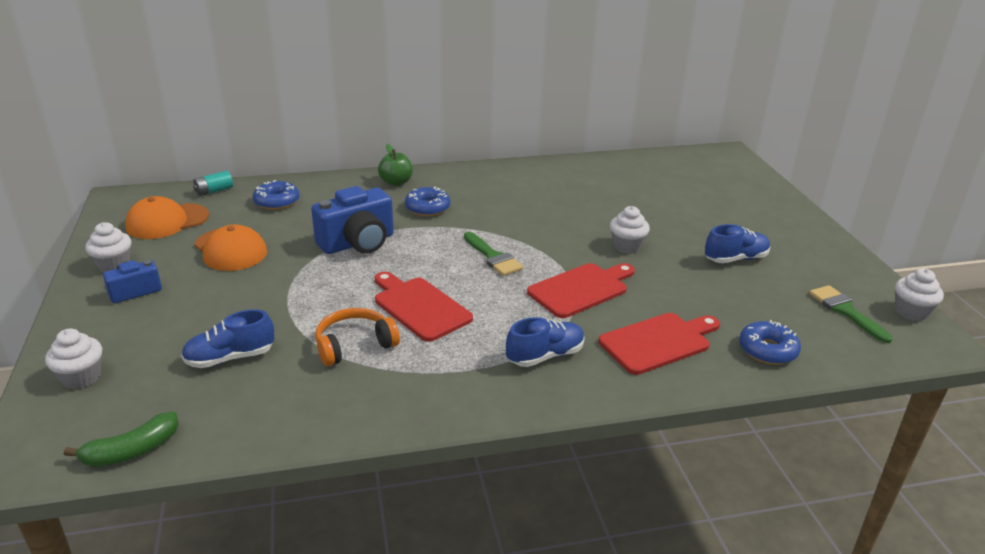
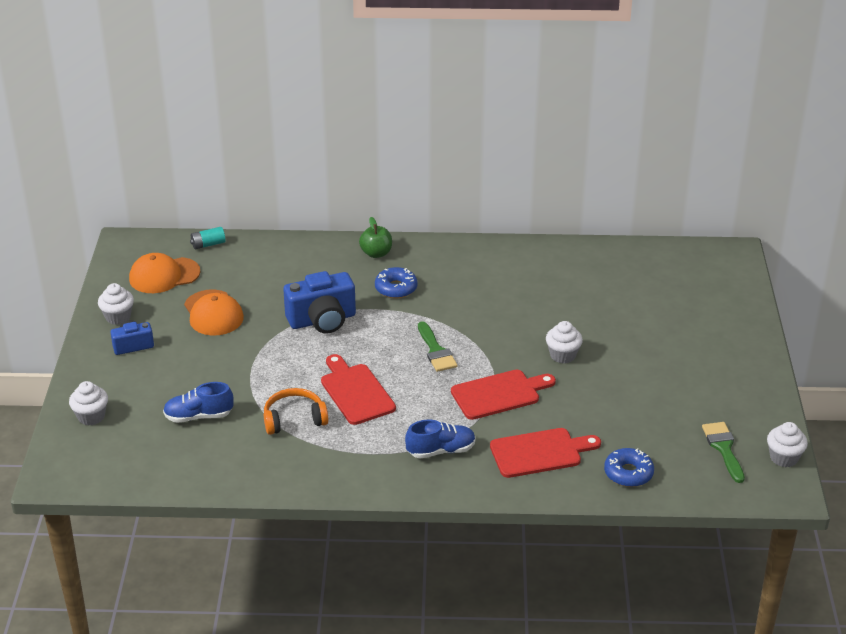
camera: 15 degrees right, 5 degrees up
(132, 451) = (123, 478): green banana -> none
(277, 202) = (261, 264): blue donut -> none
(735, 259) = (657, 382): blue shoe -> none

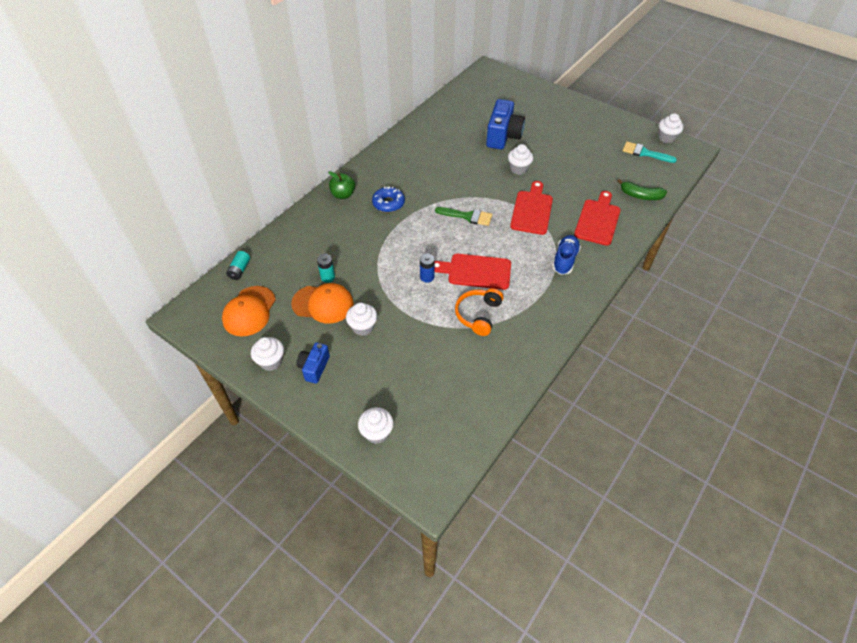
camera: 55 degrees left, 15 degrees up
(199, 416) = (432, 365): blue shoe -> none
(207, 351) = (363, 327): none -> white cupcake
(250, 299) = (327, 277): none -> turquoise battery
(314, 362) = (427, 277): none -> blue battery
(322, 320) = (387, 252): blue camera -> blue camera (503, 136)
(628, 473) = (640, 196): blue donut -> green banana
(723, 448) = (644, 153): green brush -> turquoise brush

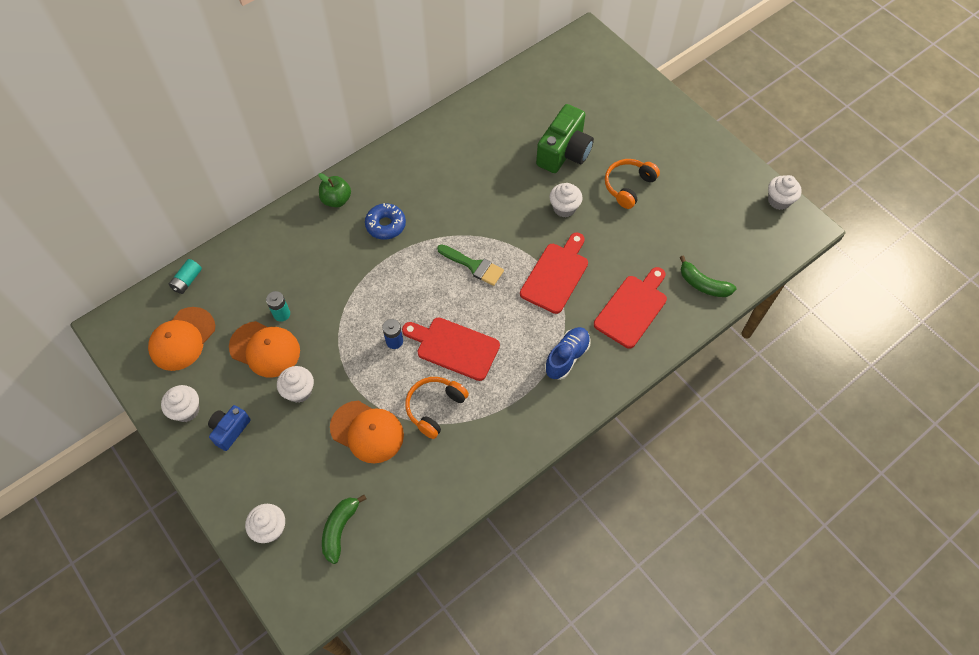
camera: 15 degrees right, 10 degrees up
(431, 343) = (367, 432): none -> orange cap
(437, 419) = (340, 529): none -> green banana
(503, 136) = (564, 152): blue camera -> green camera
(558, 148) = (628, 186): none -> orange headphones
(644, 153) = (738, 219): turquoise brush -> none

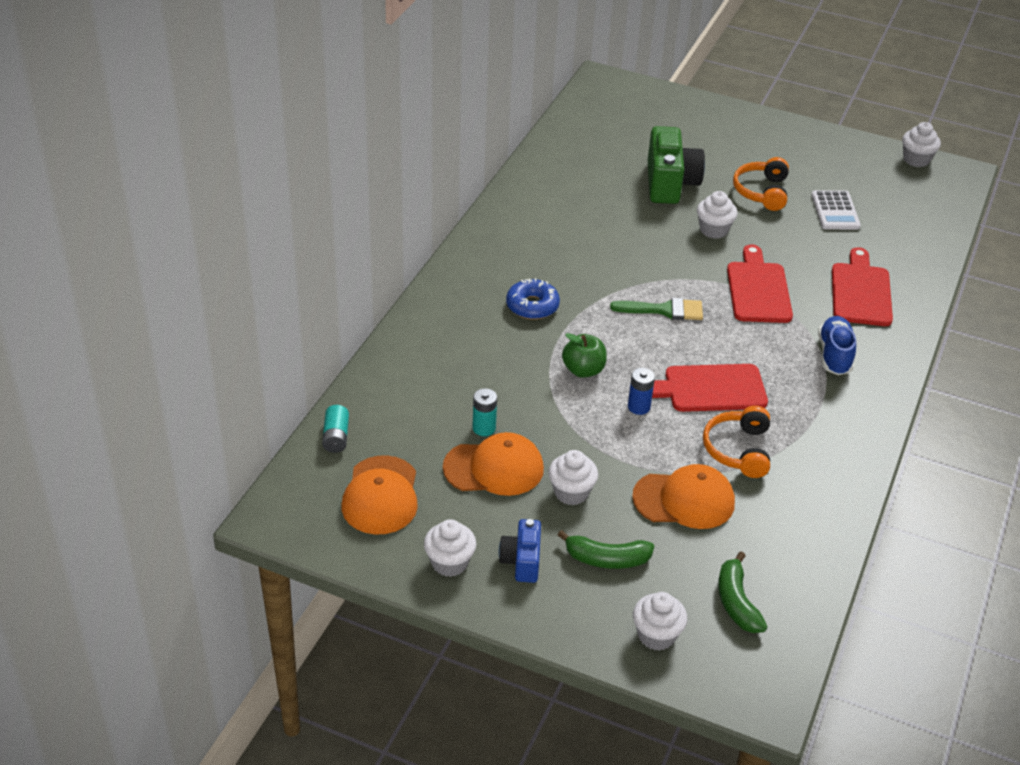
camera: 30 degrees left, 20 degrees down
(336, 200) = (453, 301): green apple -> green apple (583, 370)
(672, 226) = (835, 211): none -> white calculator
(703, 284) = (909, 249): green banana -> green banana (606, 559)

